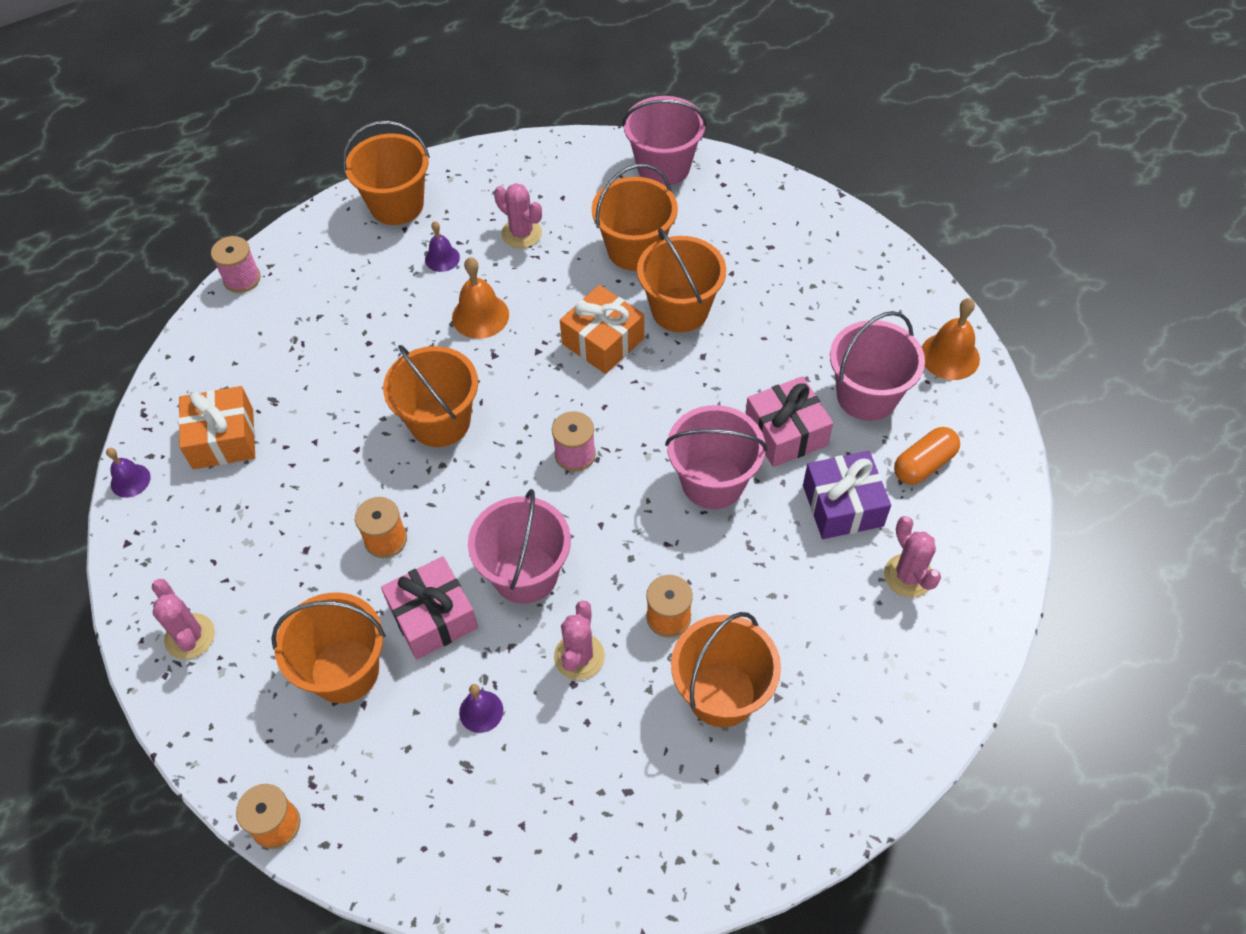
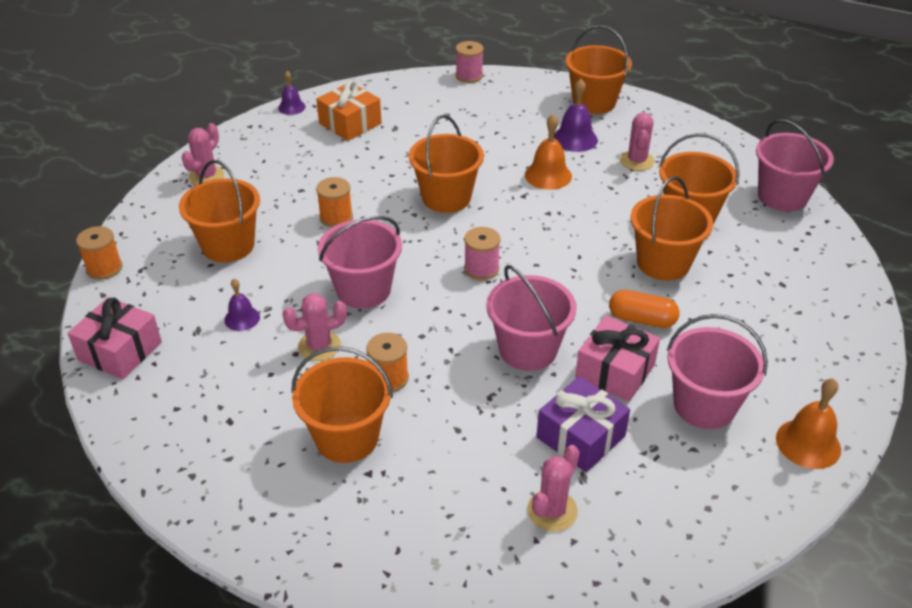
camera: 55 degrees right, 15 degrees down
(433, 617) = (296, 264): pink gift -> pink gift (120, 351)
(442, 258) = (575, 139): purple bell -> purple bell, size x1.58
(603, 341) = (591, 238): orange gift -> none
(923, 464) = (675, 473): orange capsule -> orange capsule (642, 319)

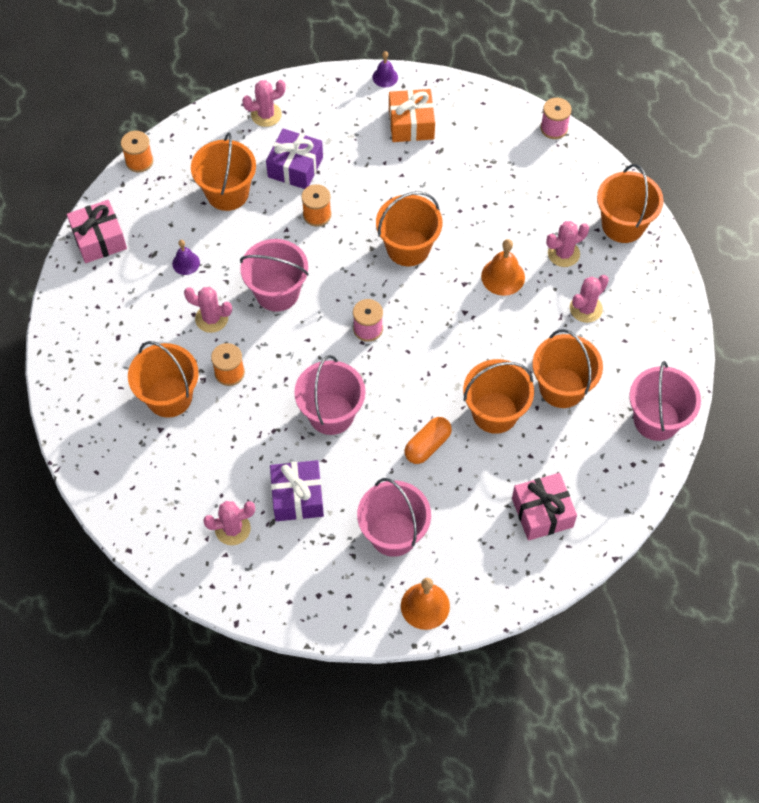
camera: 40 degrees right, 20 degrees up
(277, 197) = (295, 167): none -> purple gift
(575, 139) = (563, 253): purple bell -> pink cactus
(615, 371) = (367, 469): pink gift -> pink gift (542, 512)
(642, 319) = (427, 445): orange capsule -> orange capsule turned 75 degrees clockwise

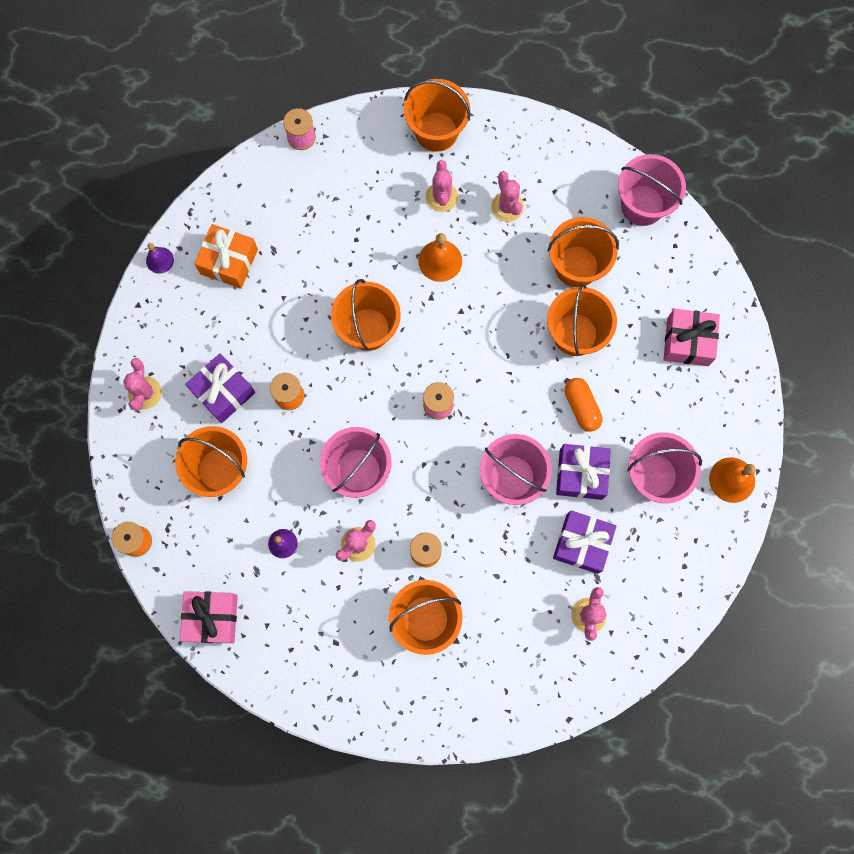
camera: 65 degrees left, 15 degrees up
(363, 470) = (581, 474): none -> purple gift

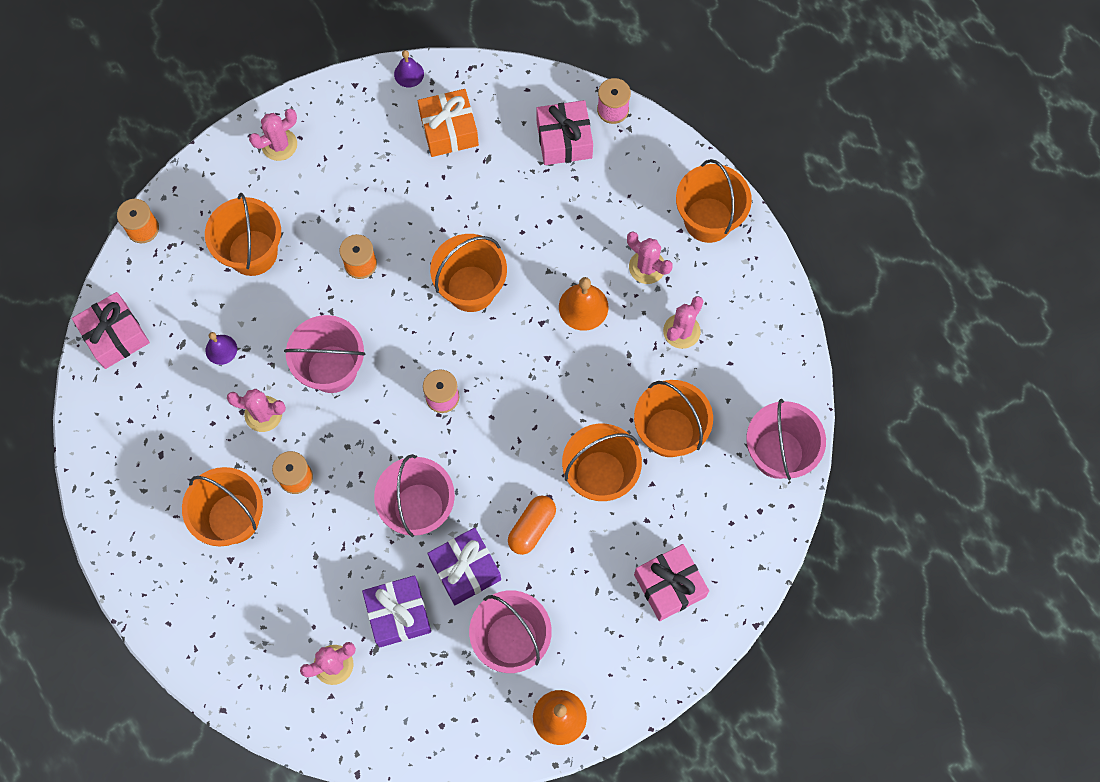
camera: 55 degrees right, 5 degrees down
(223, 392) = (325, 207): purple gift -> none
(299, 186) = (564, 140): none -> pink gift
(441, 197) = (647, 267): pink cactus -> pink cactus turned 75 degrees clockwise

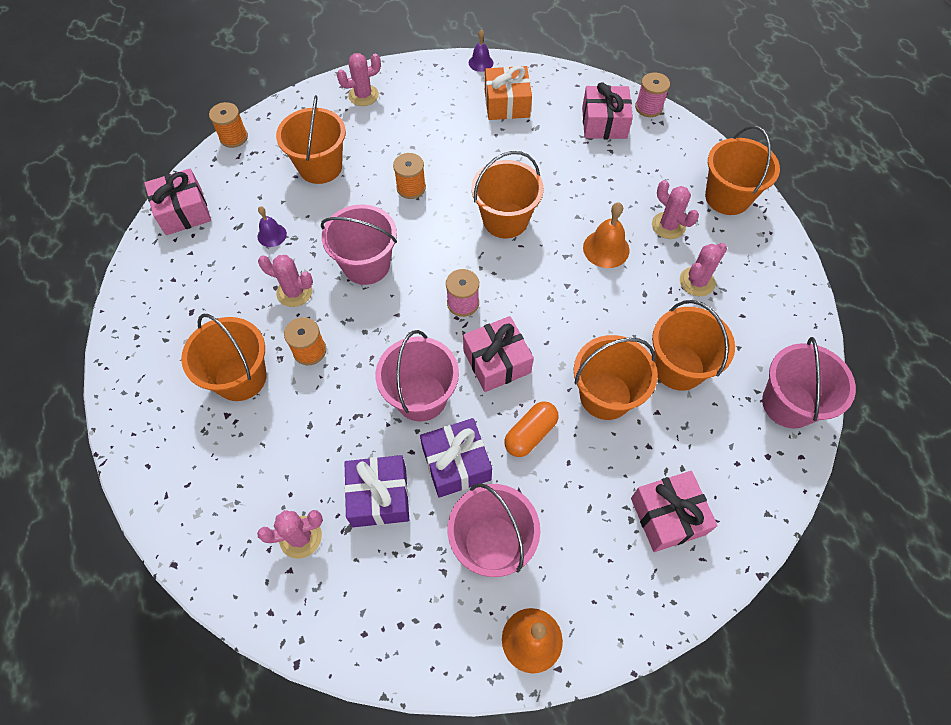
camera: 10 degrees right, 10 degrees down
(487, 457) = (497, 361): none -> pink gift

